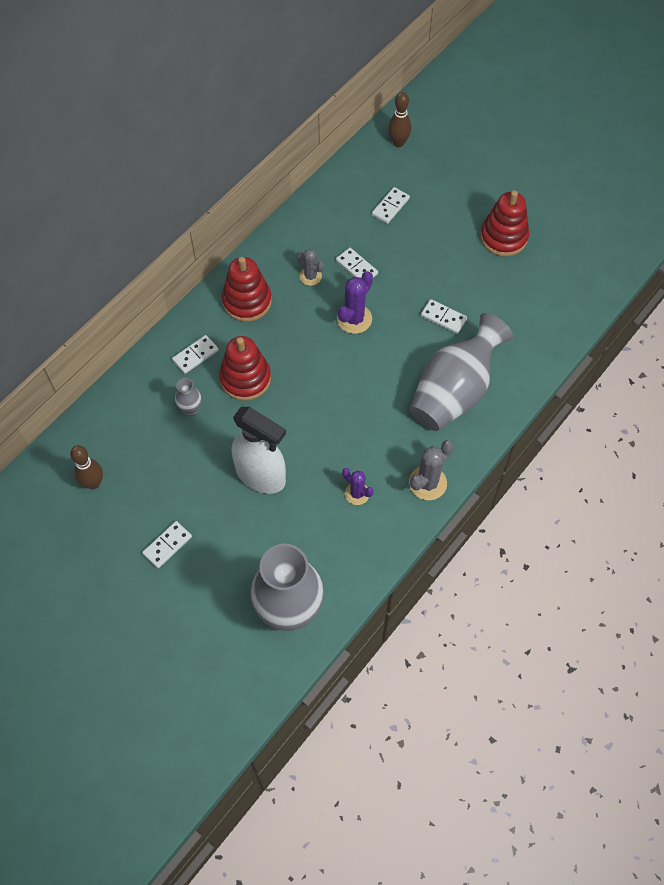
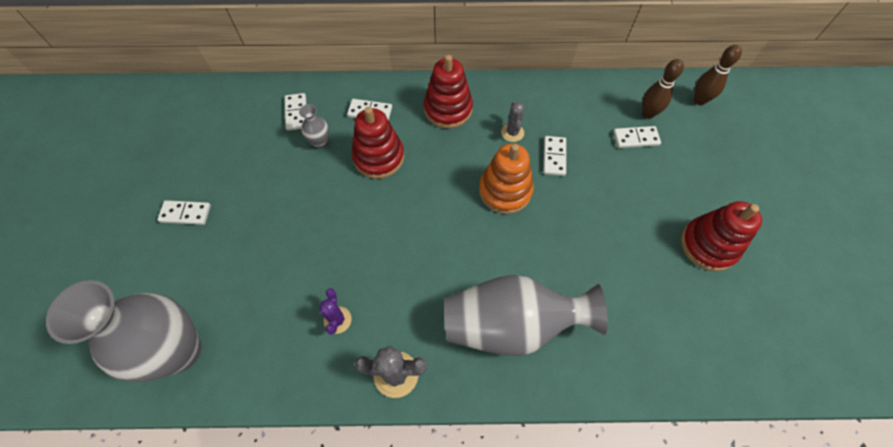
camera: 50 degrees right, 0 degrees up
(93, 483) = (208, 129): brown bowling pin -> brown bowling pin (648, 114)
(261, 476) = (298, 232): white spray bottle -> none
(354, 319) = (505, 191): purple cactus -> orange stacking toy
(443, 318) = (576, 258): white domino -> white domino (296, 113)

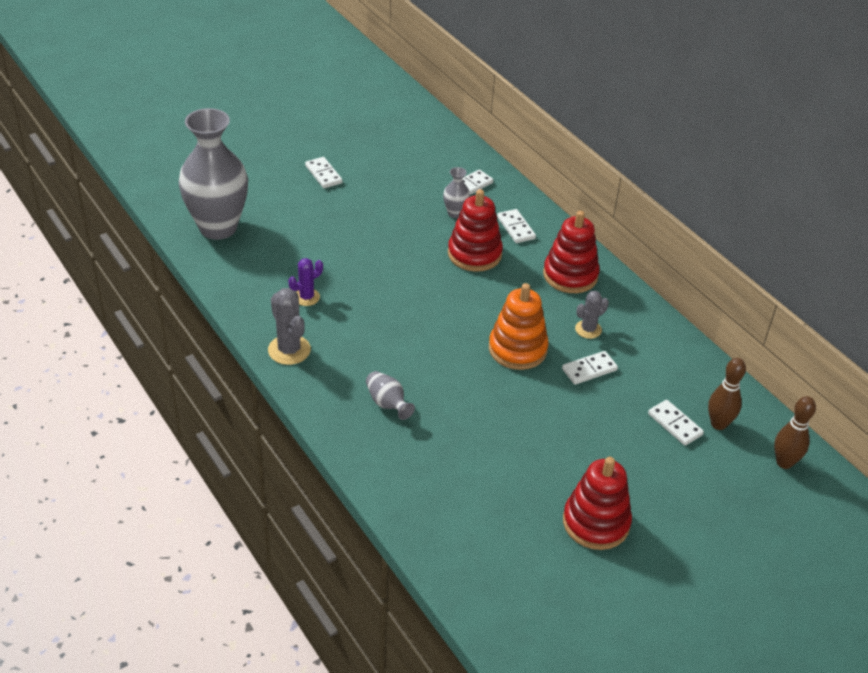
camera: 55 degrees right, 20 degrees down
(511, 324) = (387, 403): grey vase -> grey vase, size x0.41

